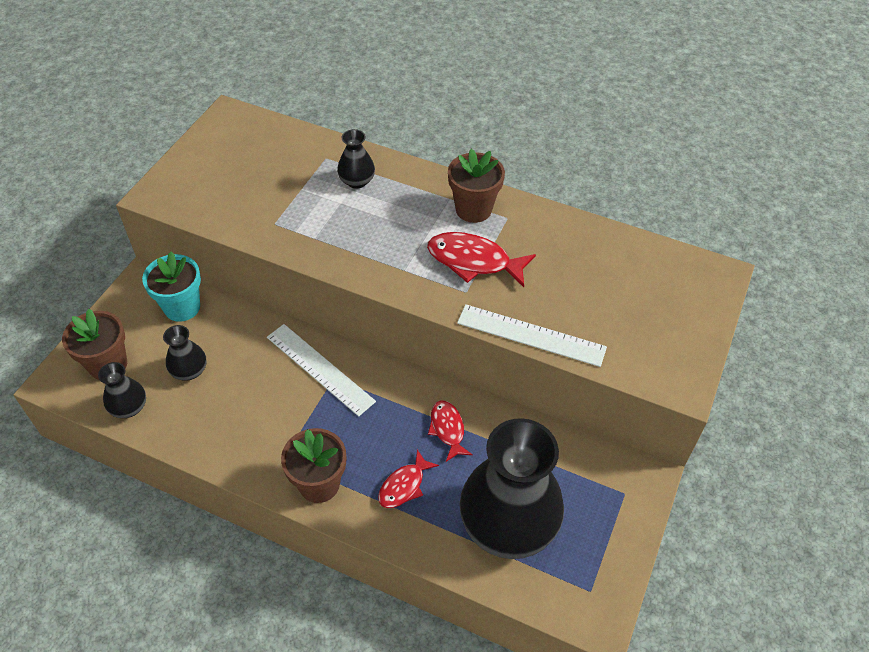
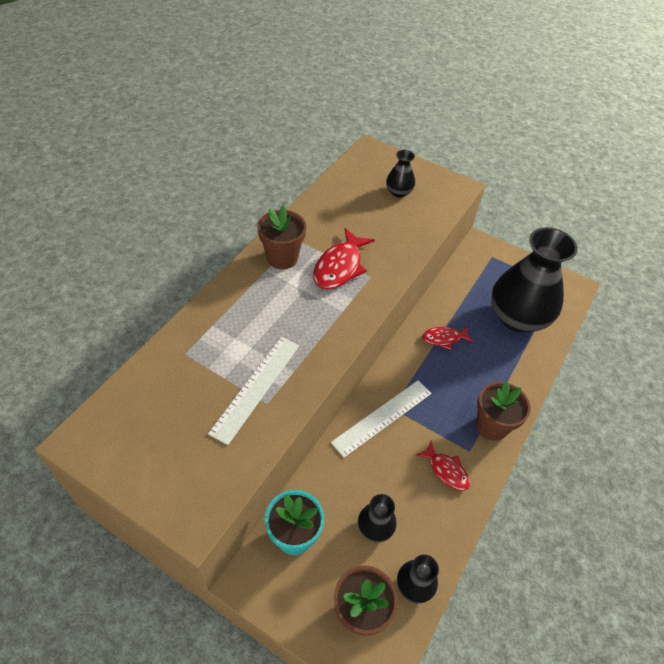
camera: 85 degrees left, 0 degrees up
(357, 181) = (225, 332): black vase -> black vase (398, 192)
(404, 485) = (491, 371): red fish -> red fish (446, 470)
(531, 335) = (416, 248): white ruler -> white ruler (256, 388)

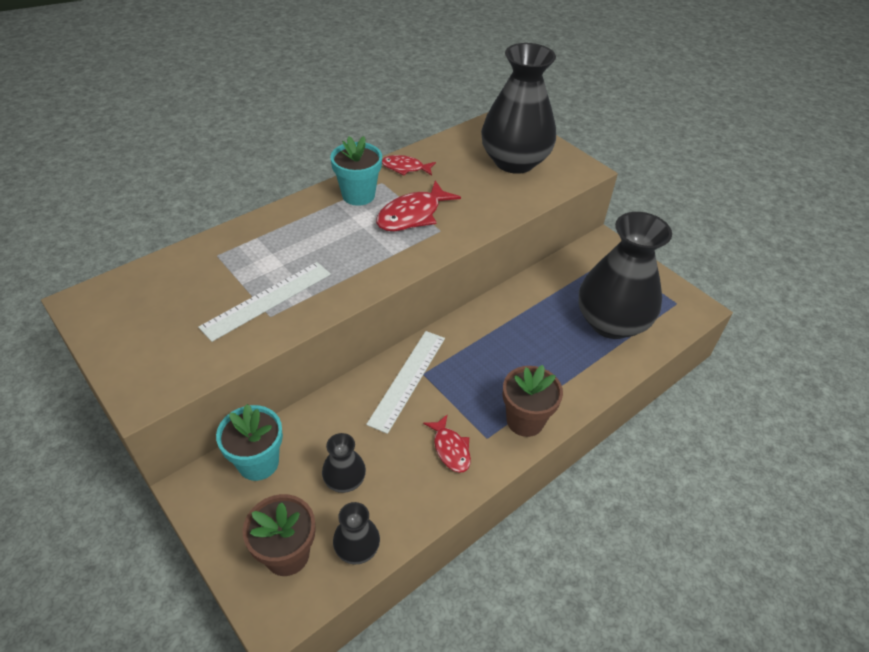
camera: 20 degrees right, 5 degrees down
(282, 258) = (358, 195): brown flower pot -> turquoise flower pot
(382, 417) = (407, 379): white ruler -> white ruler turned 45 degrees counterclockwise
(398, 192) = (514, 161): black vase -> black vase, size x2.27
(444, 338) = (514, 322): red fish -> red fish (405, 168)

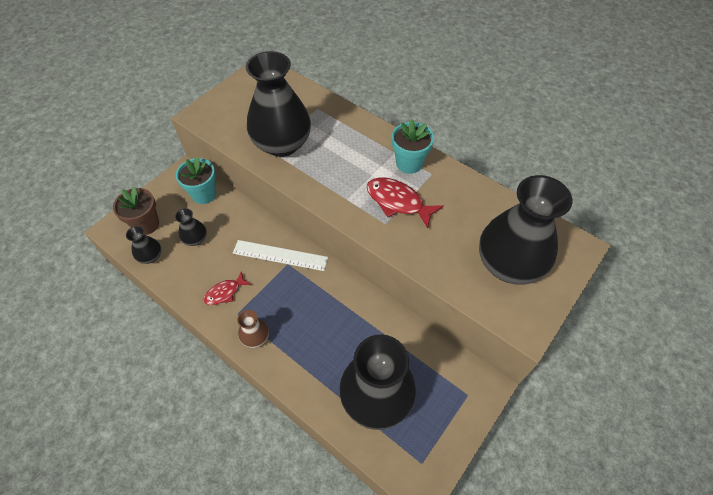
camera: 80 degrees right, 10 degrees up
(267, 300) = (282, 144): white ruler -> black vase
(405, 168) = (458, 185): red fish -> none
(525, 420) = (255, 337): brown flower pot -> brown vase

